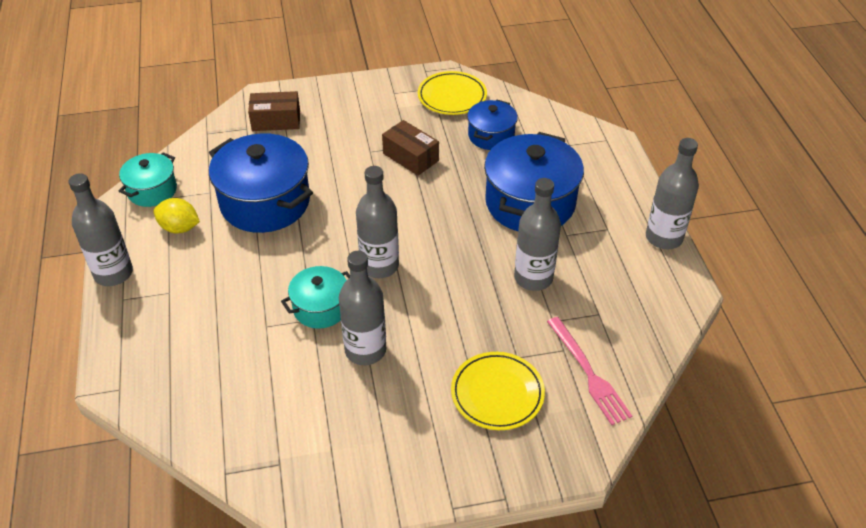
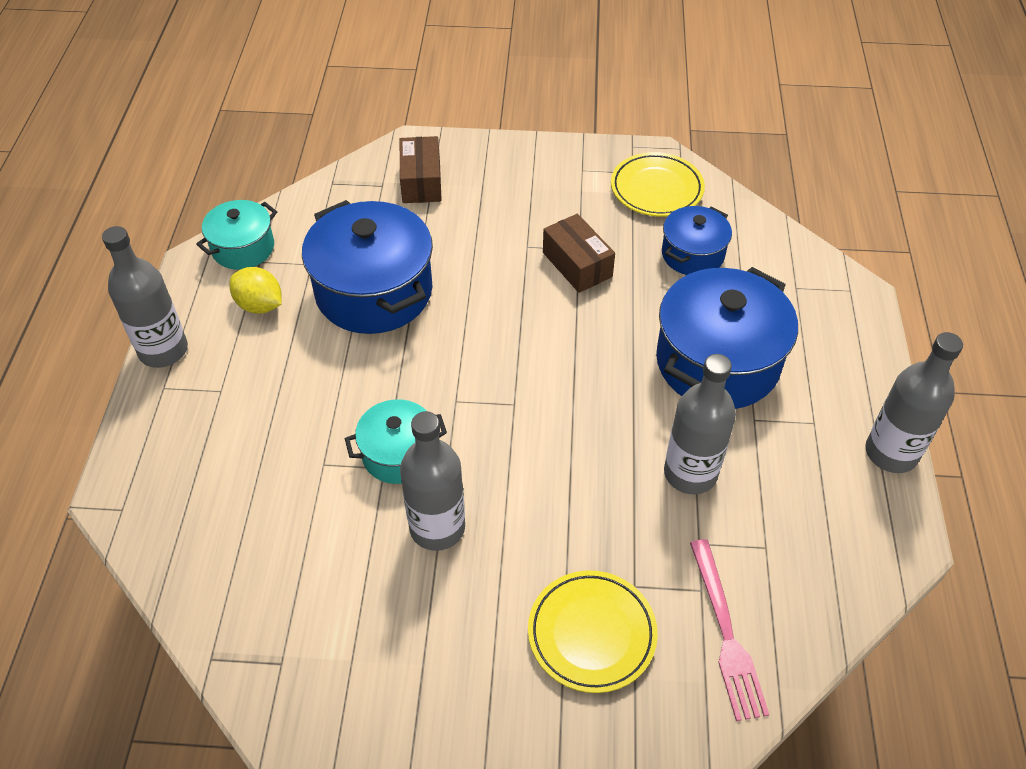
camera: 15 degrees right, 5 degrees up
(276, 120) = (421, 181): brown box -> brown box turned 75 degrees clockwise
(379, 266) = (491, 411): grey bottle -> none

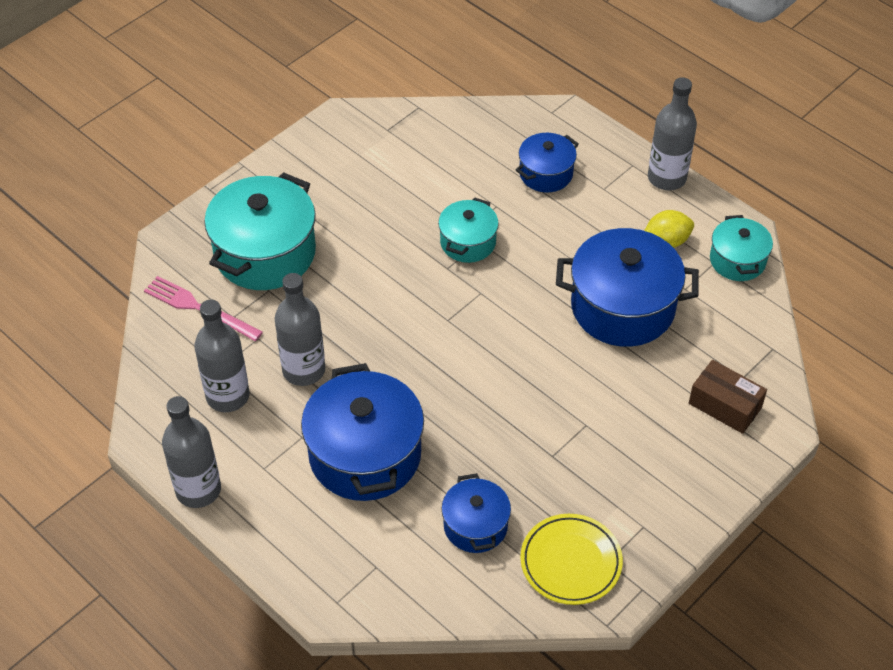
camera: 130 degrees right, 0 degrees up
(236, 452) = (546, 174): none -> blue pot
(437, 528) = (398, 230): grey bottle -> grey bottle (227, 396)
(577, 264) = (537, 442): brown box -> none
(591, 634) = (265, 253): yellow plate -> turquoise pot

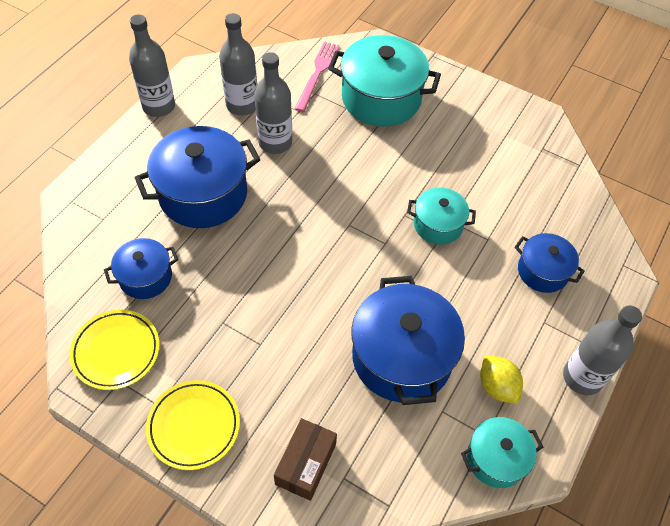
camera: 75 degrees right, 5 degrees up
(672, 495) = (194, 426): none -> yellow plate

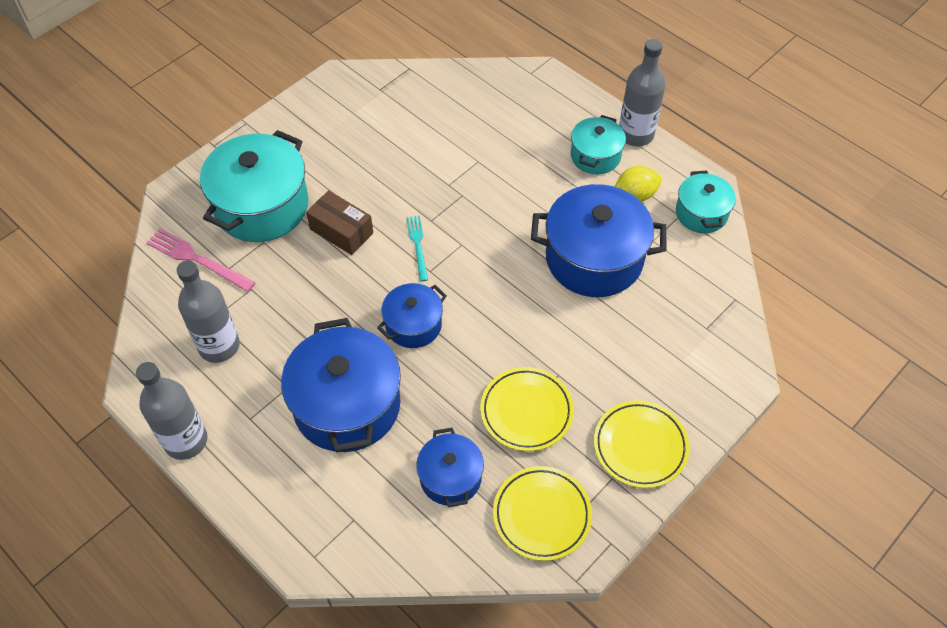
camera: 75 degrees left, 0 degrees up
(217, 324) = (526, 411): none -> yellow plate
(275, 142) = (292, 320): grey bottle -> none
(305, 464) = (690, 355): brown box -> brown box (341, 231)
(373, 211) = (418, 246): none -> turquoise fork
(438, 225) = (450, 196): turquoise pot -> turquoise pot (595, 156)
(542, 271) = (524, 130): blue pot -> blue pot (413, 325)

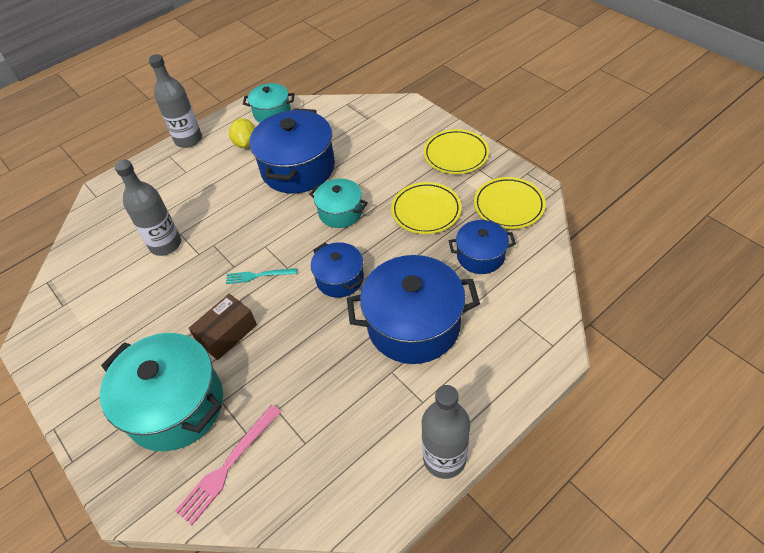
camera: 80 degrees left, 5 degrees down
(219, 346) = (340, 435): grey bottle -> grey bottle (165, 244)
(595, 156) = (201, 162): turquoise pot -> turquoise pot (340, 212)

